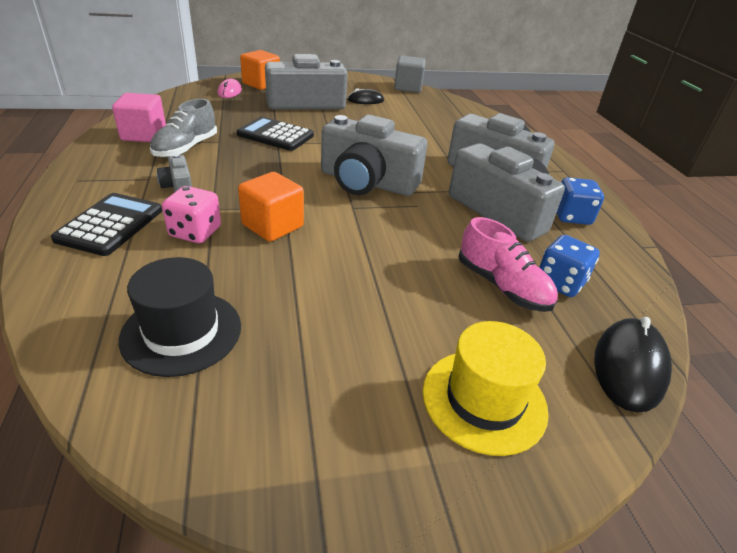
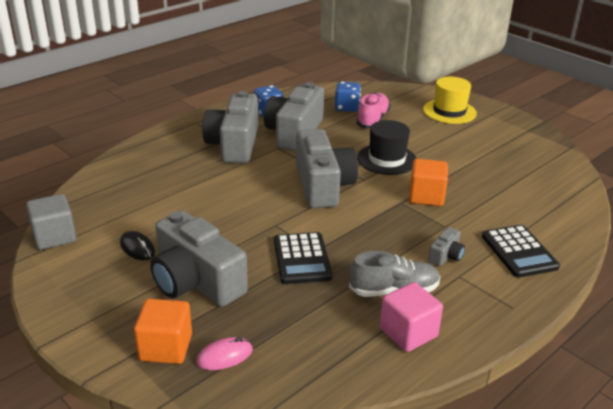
camera: 120 degrees left, 5 degrees down
(110, 225) = (519, 252): black calculator -> black calculator turned 90 degrees counterclockwise
(182, 332) = (531, 181): black hat -> black hat (387, 159)
(195, 232) = (474, 218): pink dice -> none
(629, 366) = (385, 89): black mouse -> none

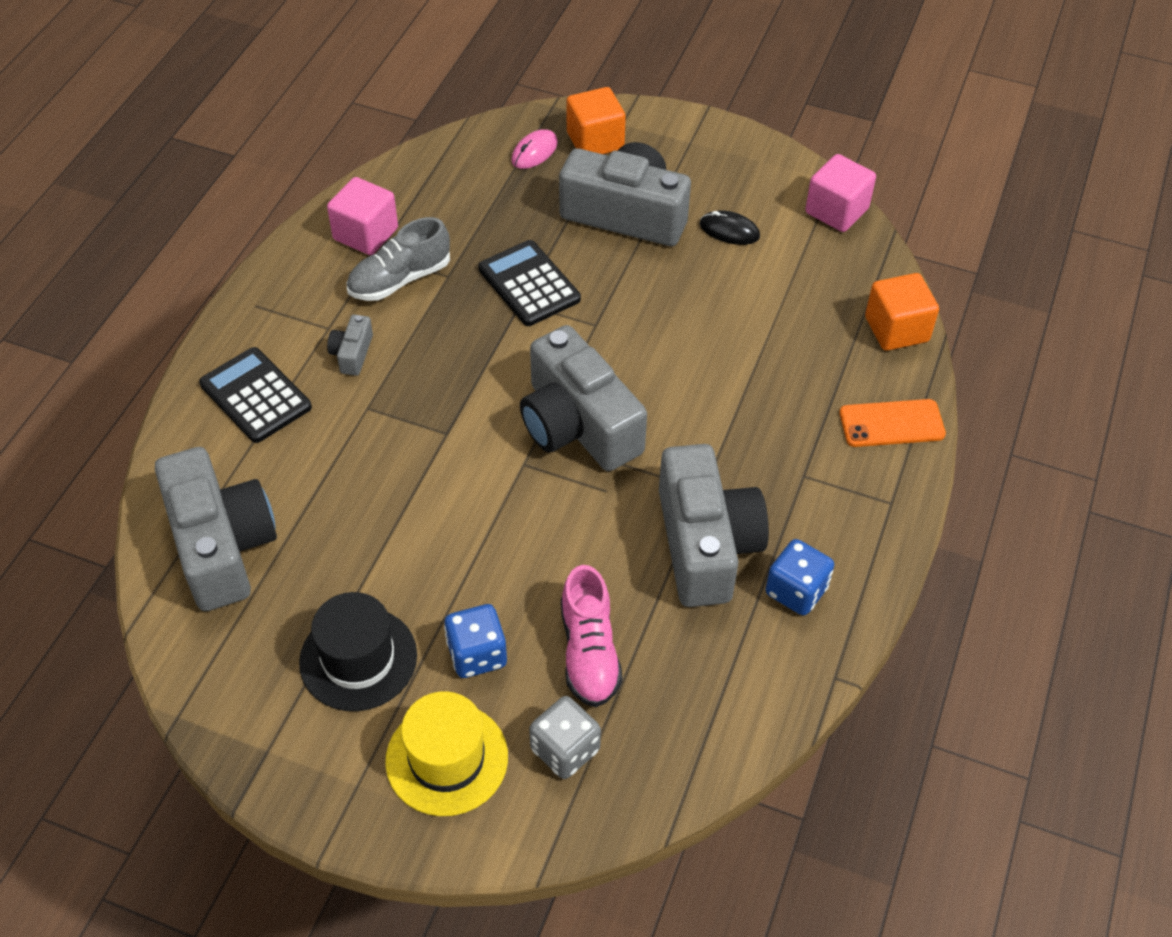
camera: 155 degrees right, 20 degrees up
(54, 237) = (836, 211): grey cube -> pink cube
(161, 143) = (891, 423): none -> orange phone
(234, 144) = (778, 468): grey camera -> grey camera (221, 545)
(347, 108) = (661, 677): blue dice -> blue dice (477, 654)
(387, 159) = (509, 531): black hat -> black hat (358, 659)
(399, 103) = (565, 750): none -> grey dice
(426, 196) = (412, 460): orange cube -> orange cube (896, 329)

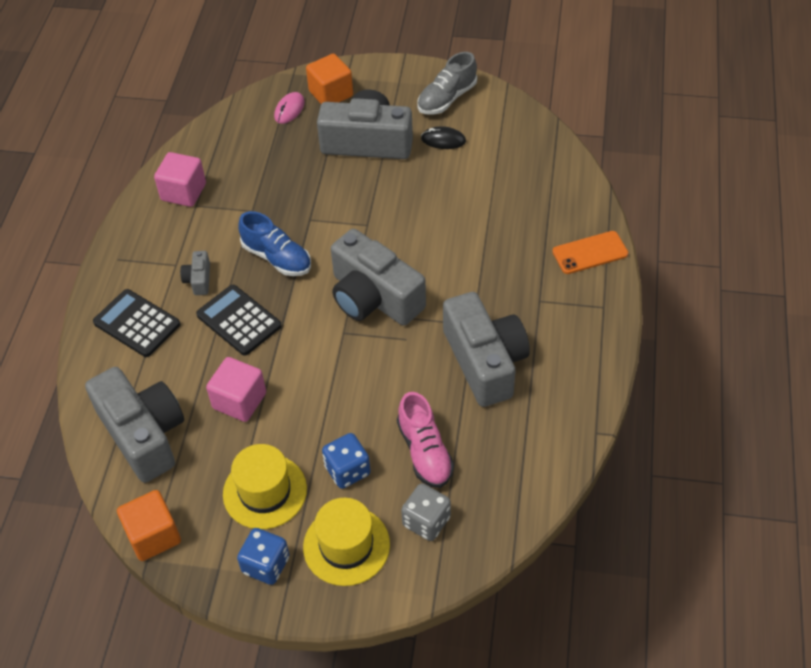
camera: 10 degrees left, 0 degrees up
(358, 659) = (265, 491): black hat -> yellow hat
(400, 279) = (218, 220): grey shoe -> grey shoe (447, 98)
(463, 345) = (277, 258): none -> blue shoe
(529, 284) = (312, 205): black calculator -> black calculator (239, 320)
(796, 591) = (555, 380): blue dice -> blue dice (266, 565)
(836, 211) = (514, 112): pink cube -> pink cube (239, 401)
(896, 329) = (576, 187): orange cube -> orange cube (153, 536)

